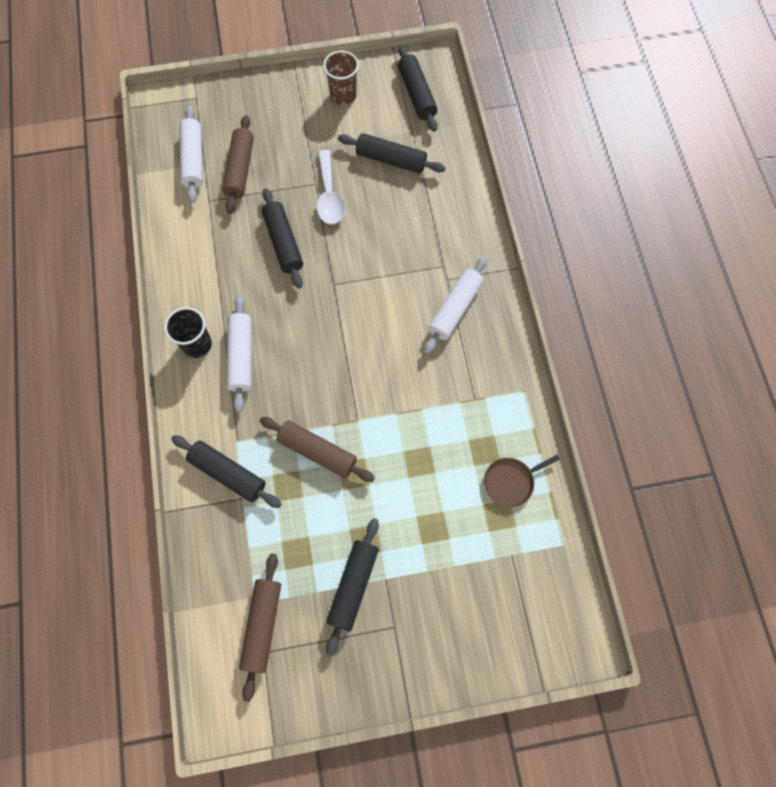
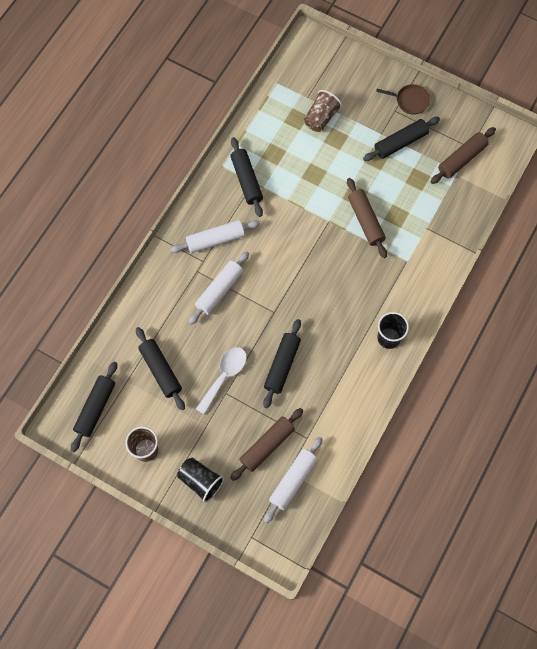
camera: 140 degrees left, 0 degrees up
(228, 473) = (425, 247): black rolling pin -> black rolling pin (246, 180)
(241, 356) = (367, 309): white rolling pin -> white rolling pin (219, 290)
(275, 106) = (200, 481): none -> black cup
(472, 540) = (321, 118): none -> brown cup
(511, 482) = (274, 129): brown pan -> brown pan (410, 101)

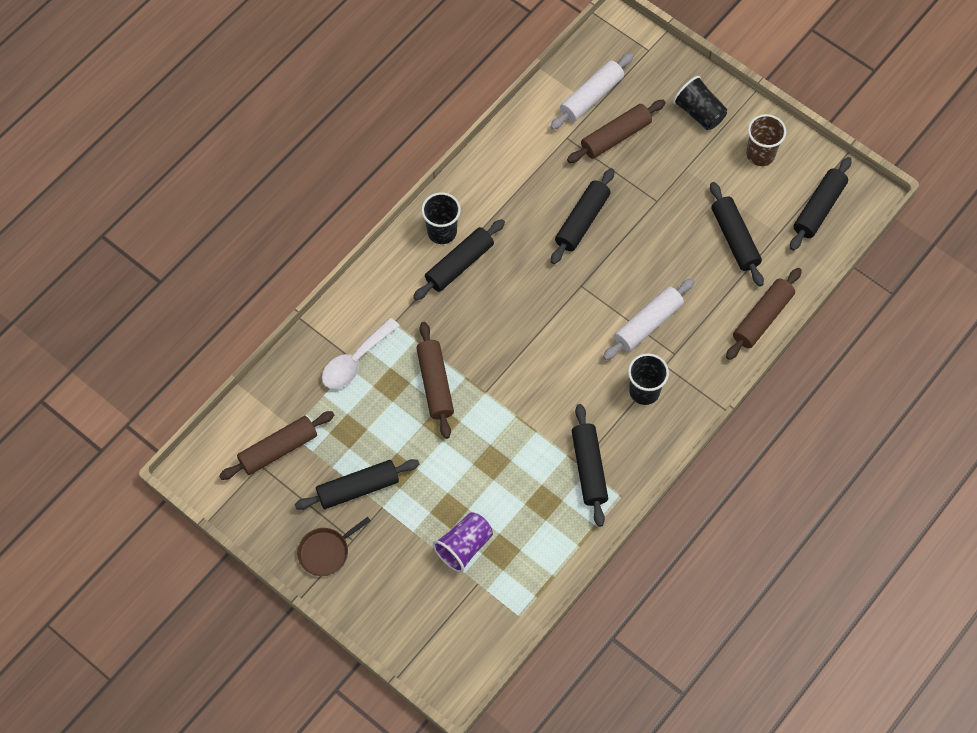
camera: 170 degrees left, 5 degrees down
(134, 309) = (762, 318): none -> brown rolling pin
(215, 240) = (644, 391): white rolling pin -> black cup
(224, 376) = (655, 220): white spoon -> white spoon (355, 361)
(321, 118) = (464, 546): brown cup -> purple cup
(369, 313) = (459, 264): none -> black rolling pin
(410, 101) = (326, 551): brown pan -> brown pan turned 60 degrees counterclockwise

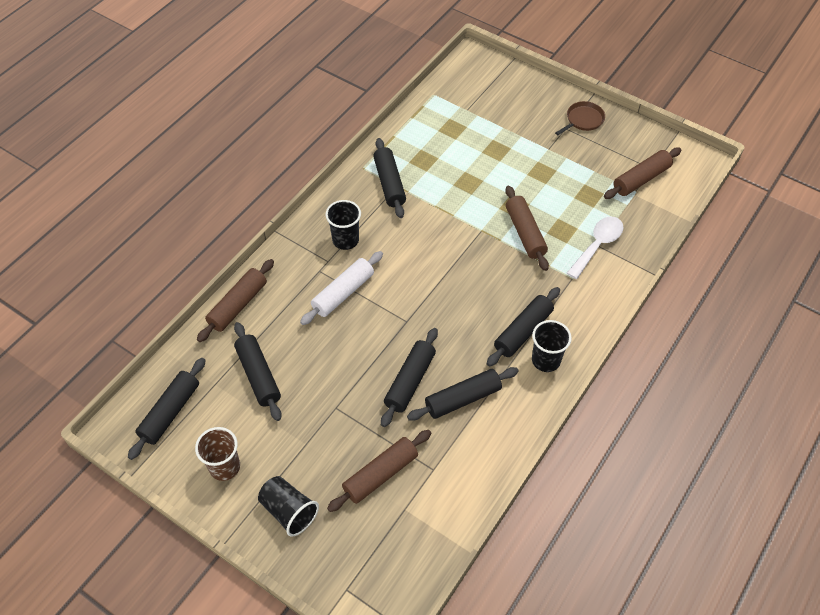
camera: 175 degrees right, 10 degrees down
(358, 488) = (570, 159): black rolling pin -> black rolling pin (463, 399)
(464, 546) = (480, 129): purple cup -> none
(591, 97) = (410, 521): white rolling pin -> none

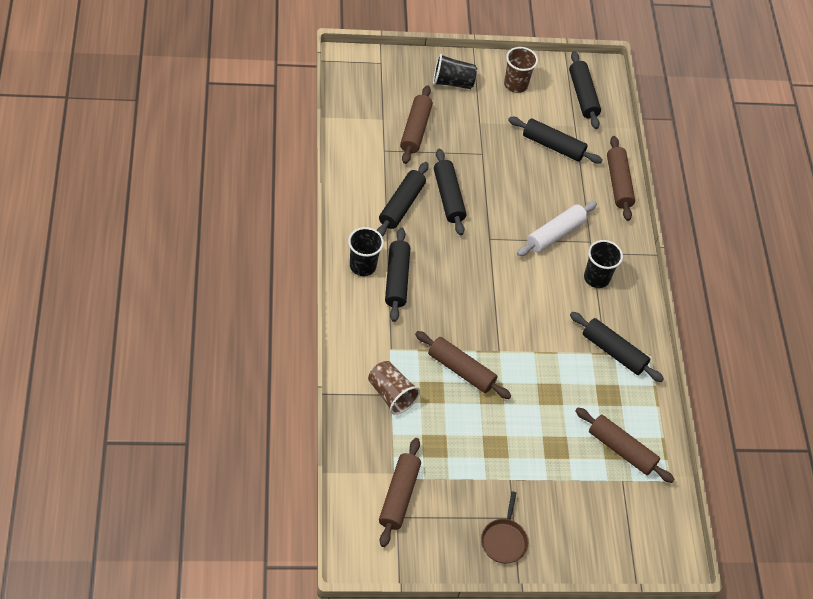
camera: 135 degrees right, 0 degrees up
(343, 293) = (555, 234): white rolling pin -> white rolling pin turned 45 degrees clockwise
(449, 125) = (621, 449): none -> brown rolling pin
(597, 245) = (391, 394): white spoon -> brown cup

